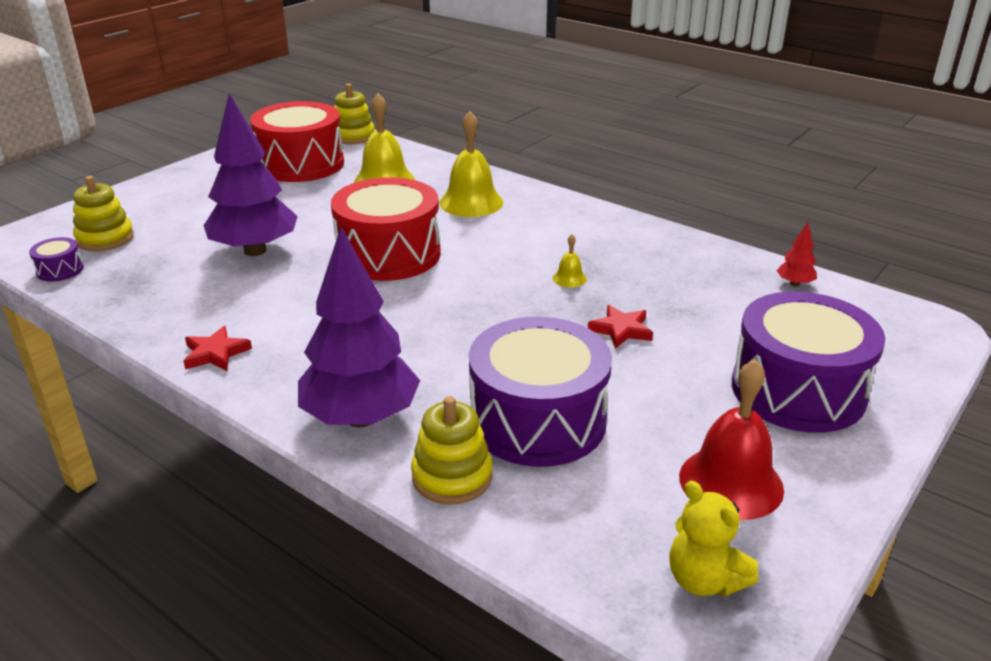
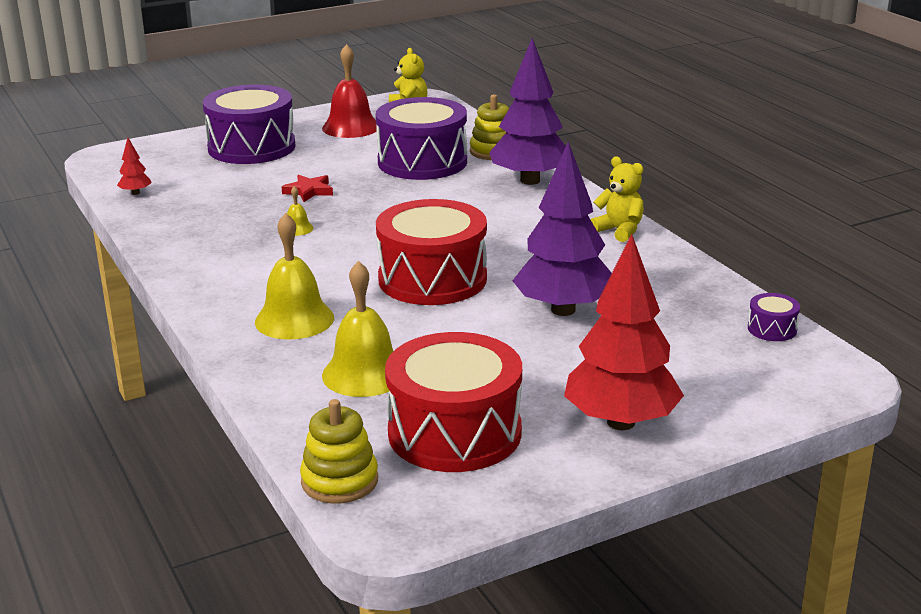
camera: 155 degrees left, 5 degrees down
(105, 238) = (730, 359): yellow stacking toy -> none
(193, 186) = (621, 422): none -> red tree
(215, 353) = (619, 231): red star -> yellow teddy bear

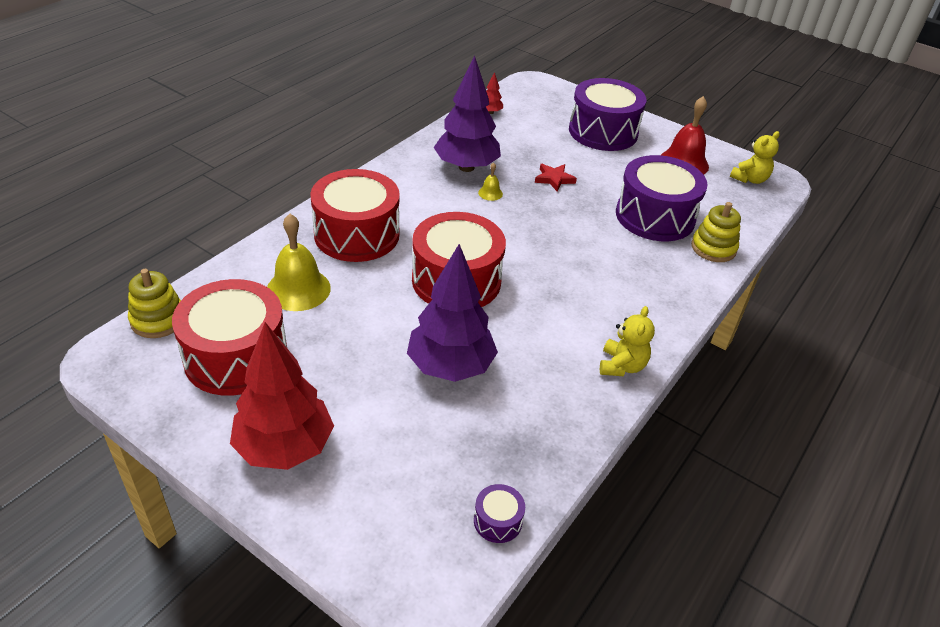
camera: 60 degrees right, 15 degrees up
(294, 319) = (357, 234): yellow bell -> red drum
(530, 180) = (675, 284): purple tree -> purple tree (466, 167)

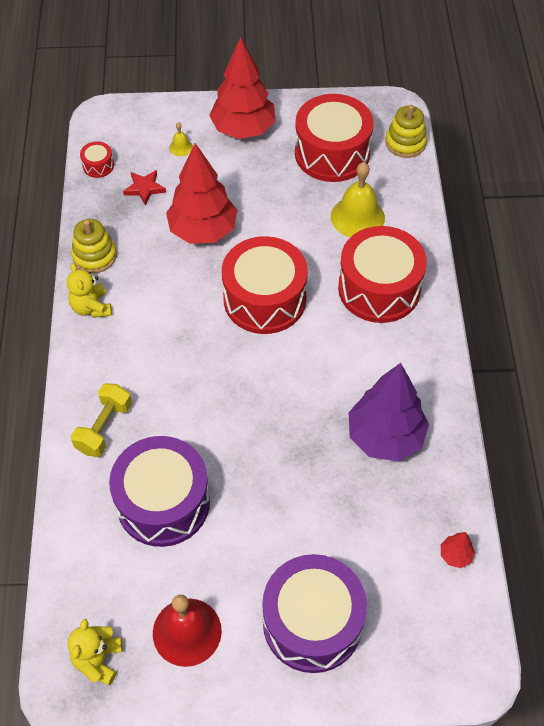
camera: 145 degrees right, 15 degrees up
(450, 367) = (203, 230): purple tree -> red tree
(490, 193) = (331, 416): yellow bell -> yellow bell (181, 147)
(497, 521) = (98, 165): purple drum -> red drum
(554, 179) = (294, 485): red star -> red star (144, 188)
(671, 276) = (104, 428): none -> yellow dumbbell
(713, 248) = (84, 496): yellow stacking toy -> yellow stacking toy (94, 256)

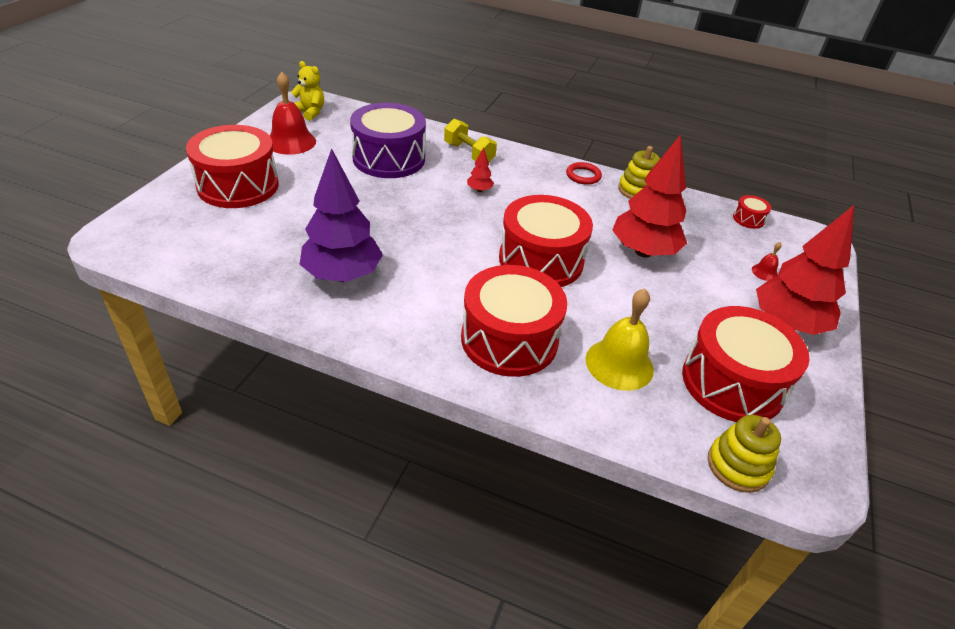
camera: 110 degrees right, 15 degrees down
(91, 307) = (583, 176): yellow teddy bear -> red ring
(144, 188) = (711, 235): red star -> none
(181, 147) = (764, 272): yellow bell -> red bell
(312, 622) = (238, 185): purple drum -> red drum
(455, 555) = (201, 269): red tree -> red tree (479, 190)

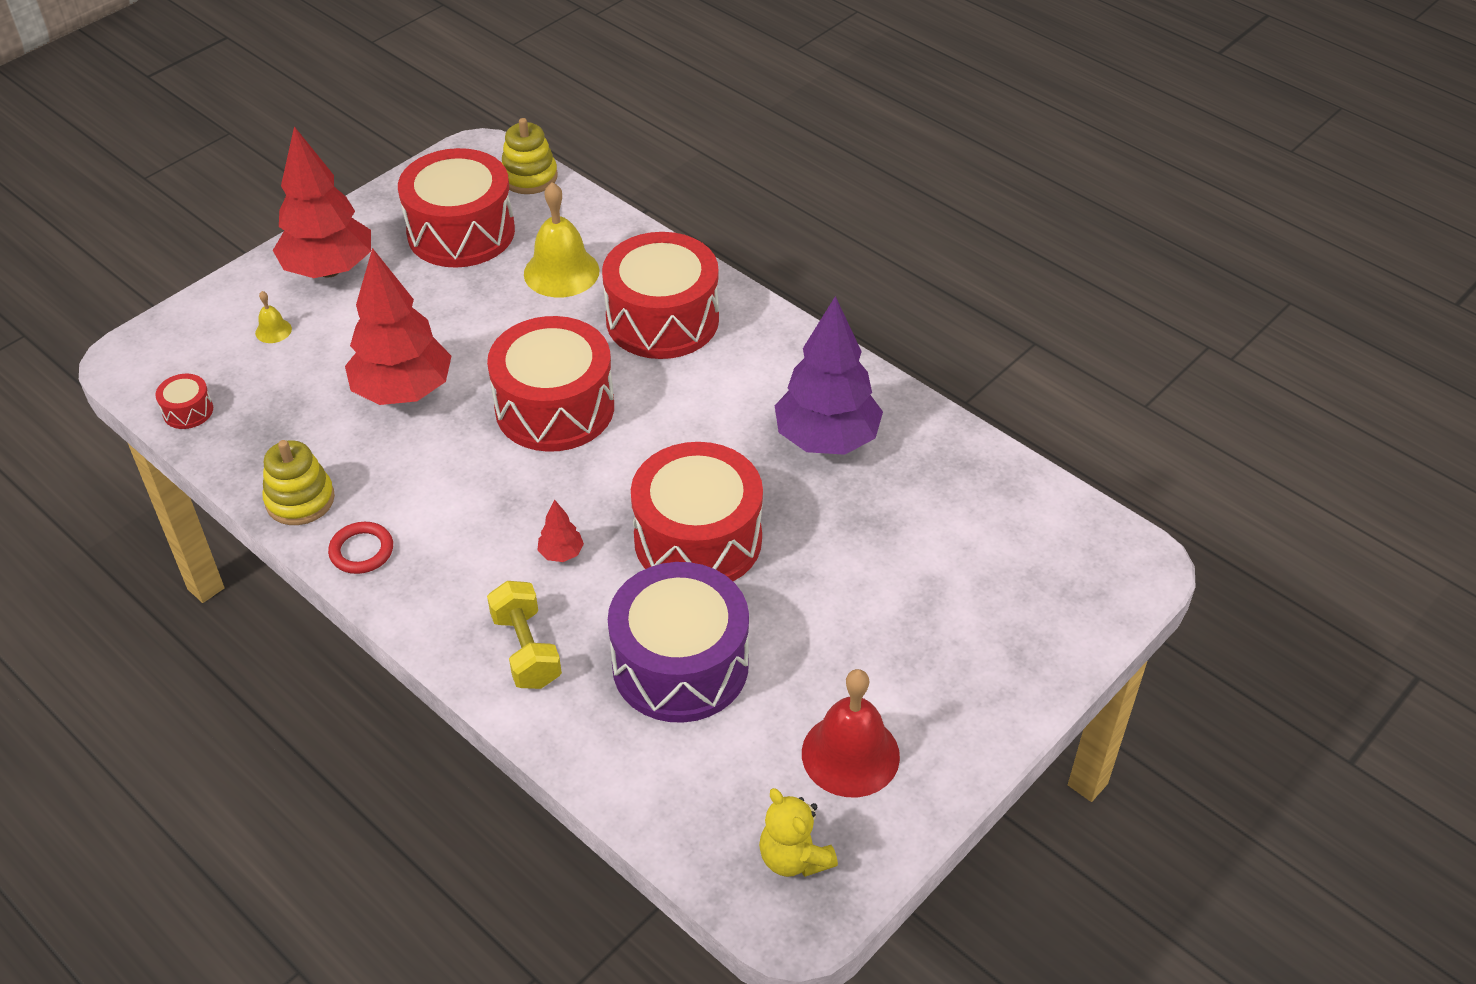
camera: 155 degrees left, 5 degrees up
(238, 185) = (955, 644): red drum -> red drum (698, 539)
(764, 272) = (273, 330): red bell -> yellow bell

